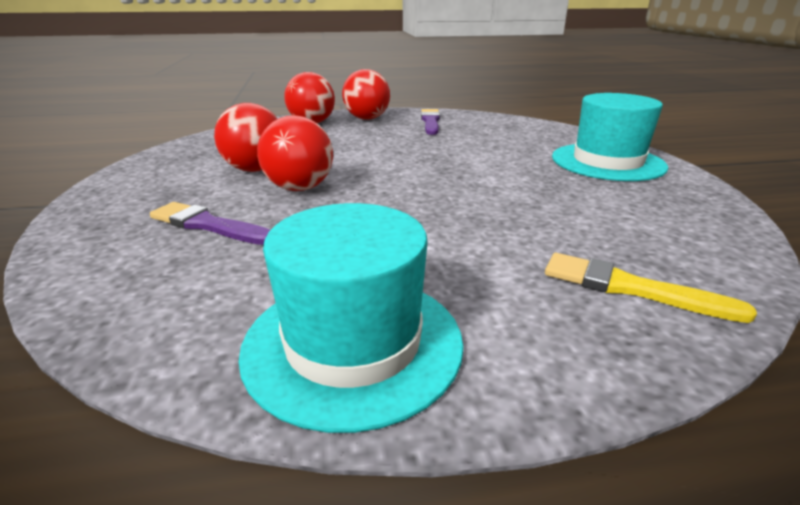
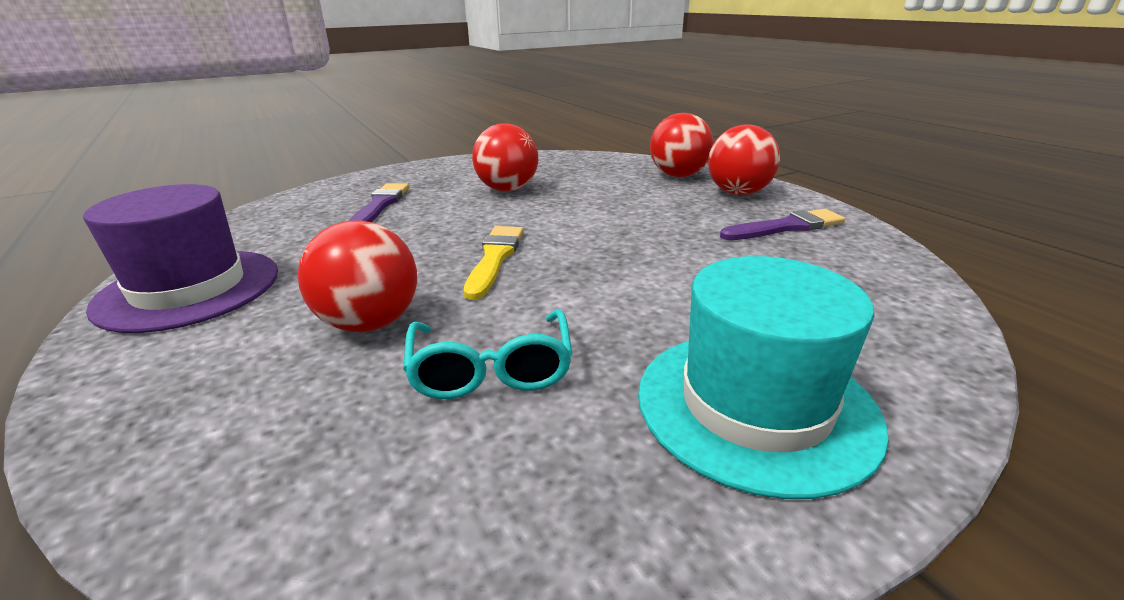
camera: 70 degrees right, 0 degrees up
(299, 188) = (470, 214): red ball -> red ball (370, 323)
(353, 343) = (189, 289): turquoise hat -> purple hat
(569, 206) = (491, 369): none -> turquoise glasses
(629, 288) = (238, 425): yellow brush -> yellow brush (494, 258)

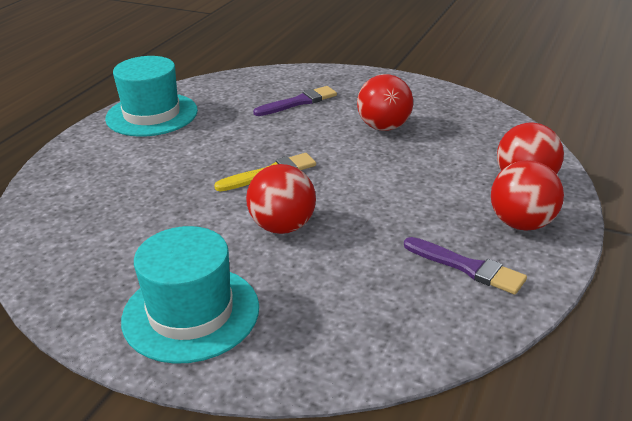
camera: 55 degrees right, 5 degrees up
(189, 289) = (152, 114): purple hat -> turquoise hat
(370, 323) = (166, 174): red ball -> red ball (282, 227)
(491, 369) = (157, 225): turquoise glasses -> none

